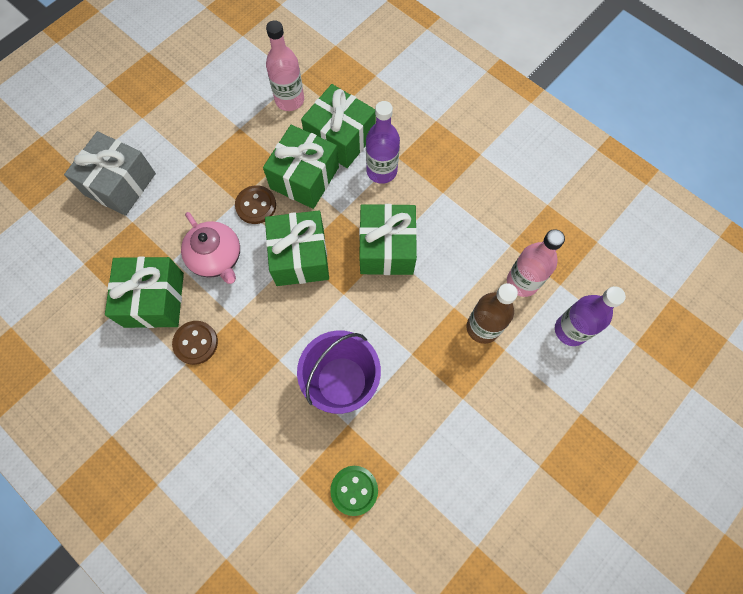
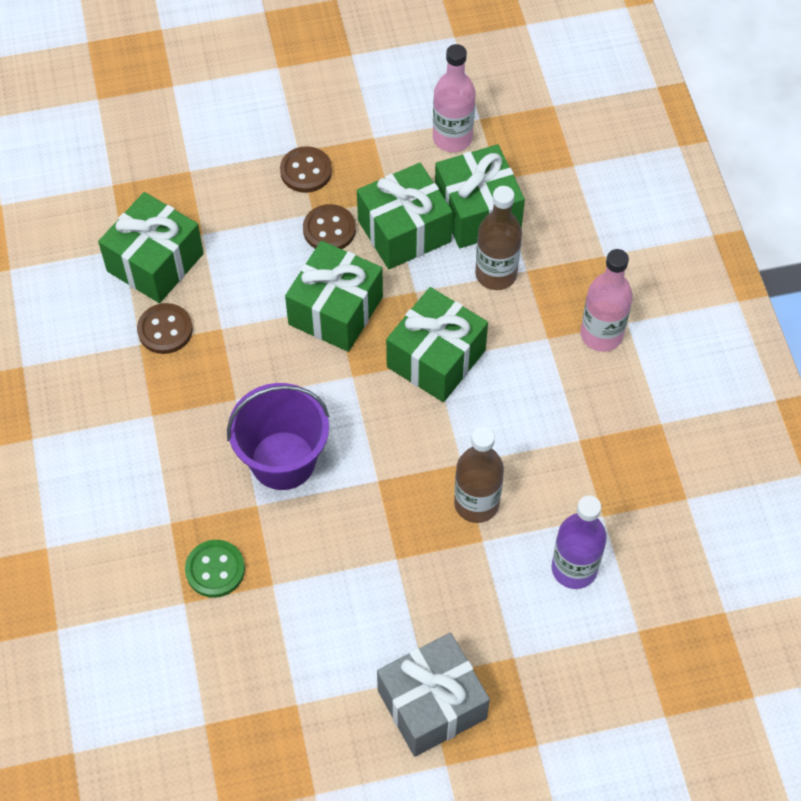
camera: 35 degrees right, 10 degrees down
(120, 184) = (205, 125): grey gift -> grey gift (432, 704)
(211, 176) = (306, 171): none -> brown button
(216, 257) = (248, 258): pink teapot -> none
(381, 171) = (496, 274): purple bottle -> brown bottle
(522, 282) = (561, 486): pink bottle -> pink bottle (601, 335)

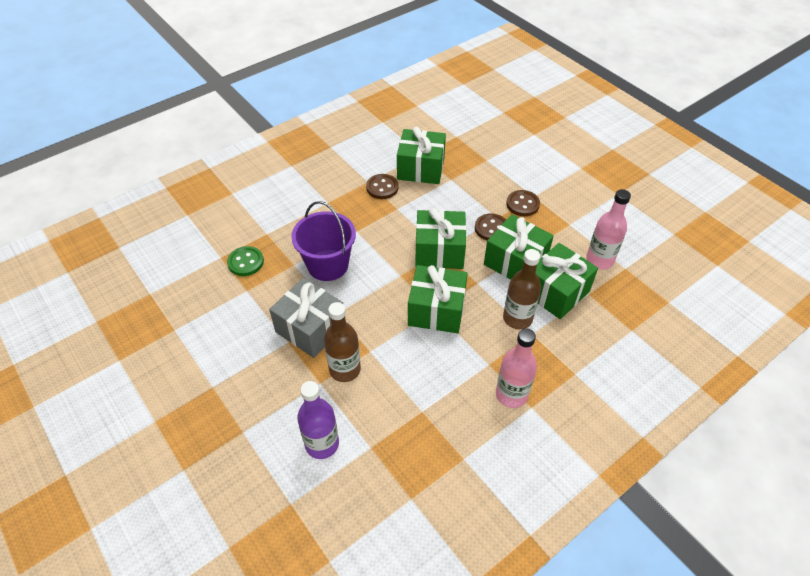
camera: 65 degrees right, 10 degrees down
(432, 704) = (194, 397): grey gift -> grey gift (310, 328)

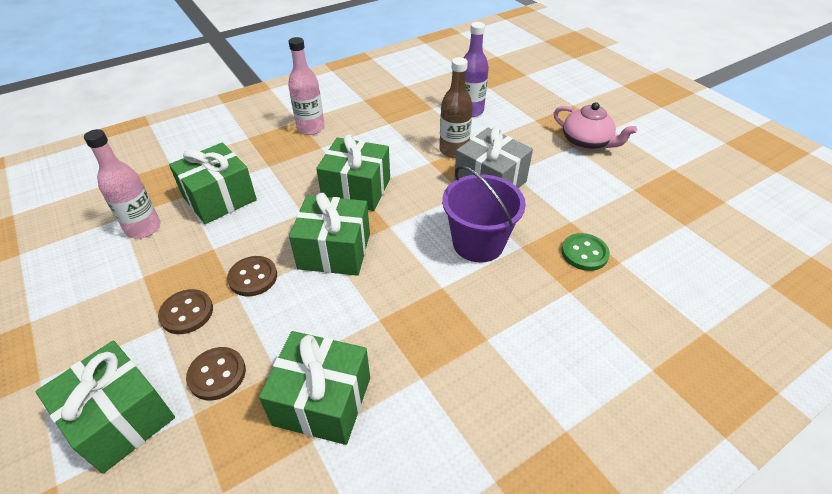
camera: 175 degrees left, 5 degrees down
(194, 393) = (586, 143): none -> pink teapot
(382, 187) = (397, 362): brown button -> brown button (217, 374)
(515, 262) = (245, 232): green gift -> green gift (121, 419)
(517, 318) = (275, 178): brown bottle -> none

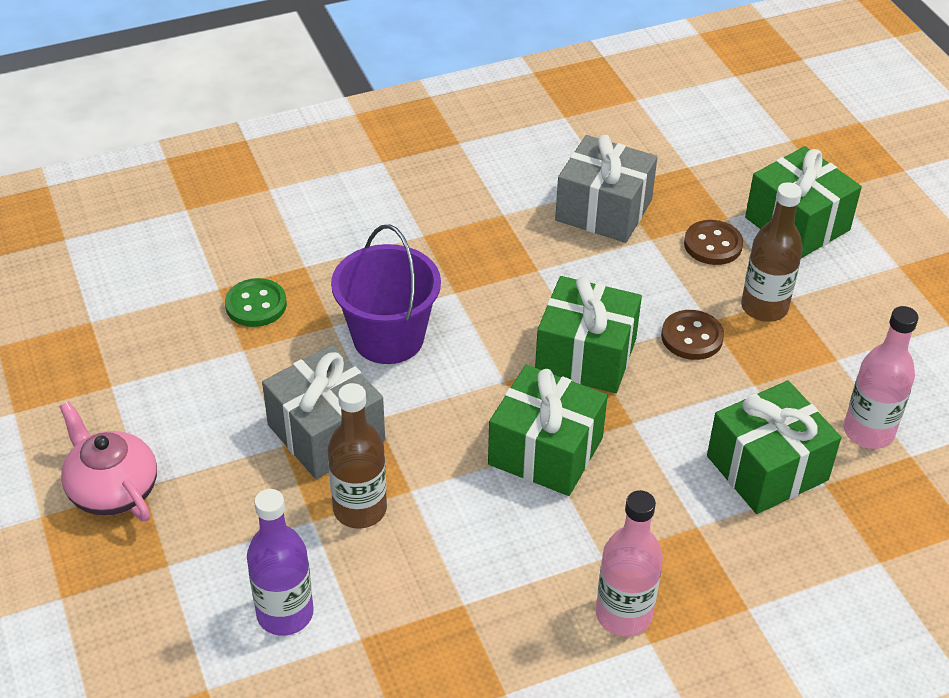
camera: 170 degrees left, 0 degrees up
(187, 313) = (764, 307): brown button -> brown bottle
(322, 401) = (603, 210): green gift -> grey gift

